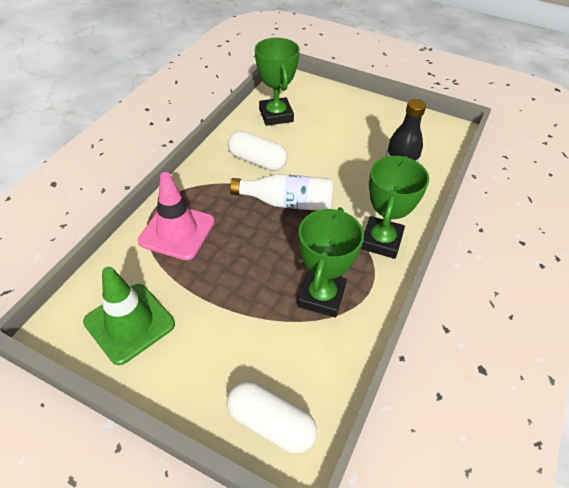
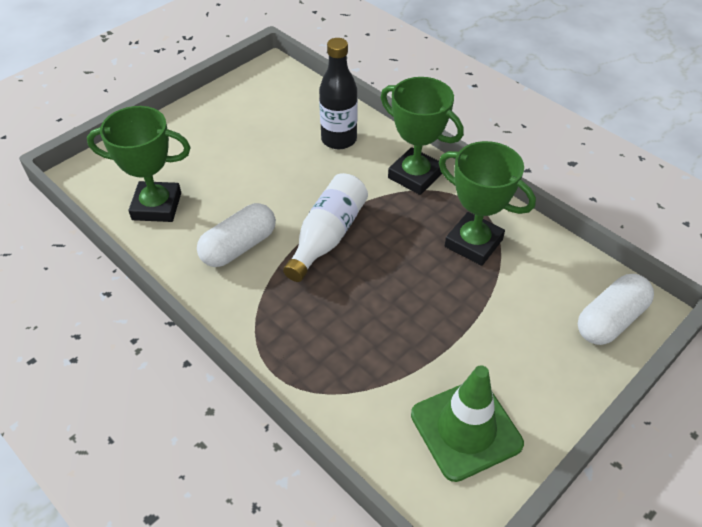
camera: 70 degrees left, 0 degrees up
(177, 231) = (332, 356): pink traffic cone -> none

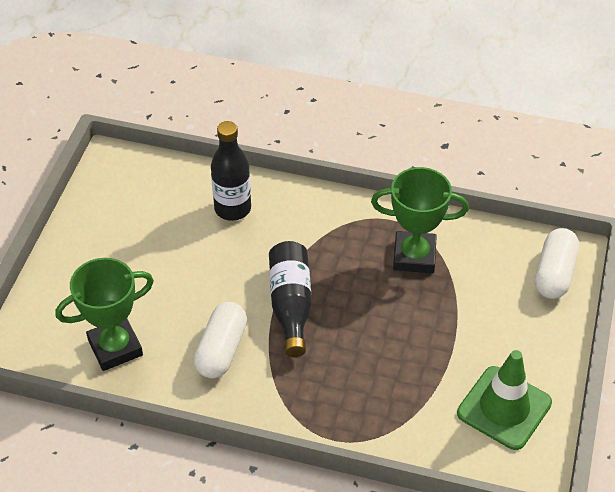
camera: 30 degrees left, 0 degrees up
(327, 236) = (291, 305): white bottle -> black bottle
(415, 176) = (325, 215): green trophy -> none

